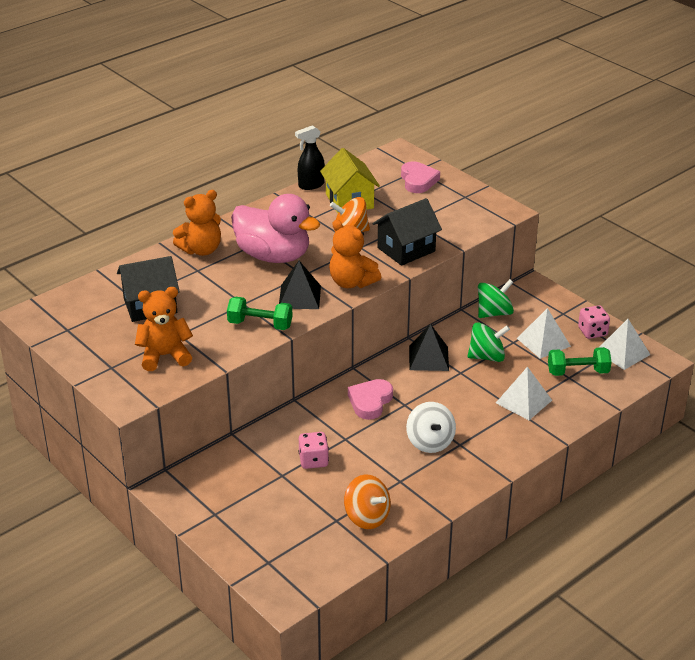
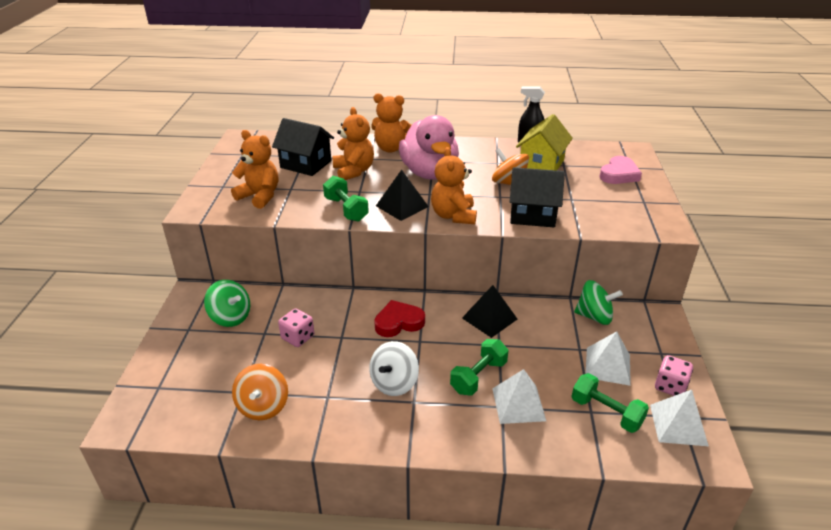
camera: 45 degrees right, 0 degrees up
(206, 289) = (354, 171): none -> orange teddy bear
(370, 402) = (398, 322): pink heart -> red heart
(477, 401) = (478, 377): none -> green dumbbell
(487, 357) = (539, 346): green spinning top -> green spinning top (230, 317)

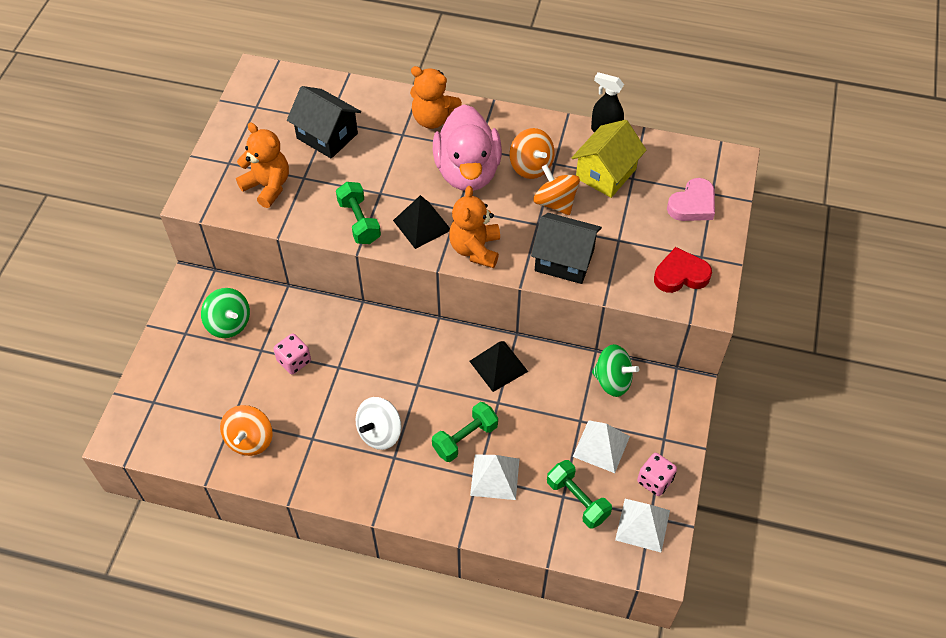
camera: 10 degrees right, 20 degrees up
(354, 171) = (380, 156): orange teddy bear -> none
(398, 322) = (401, 357): red heart -> red heart (680, 275)
(480, 166) = (531, 166): none -> orange spinning top

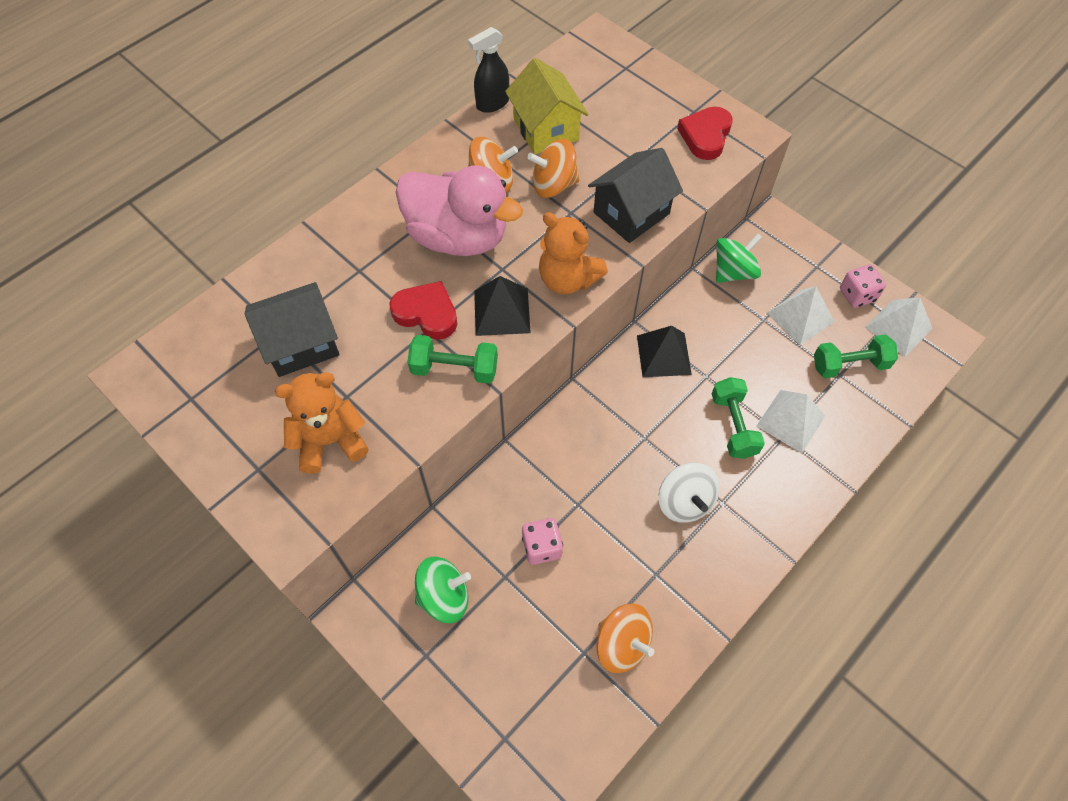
camera: 60 degrees left, 5 degrees up
(392, 186) = (426, 313): none -> red heart
(433, 119) = (360, 232): orange teddy bear -> none
(692, 204) = (629, 87): pink heart -> none

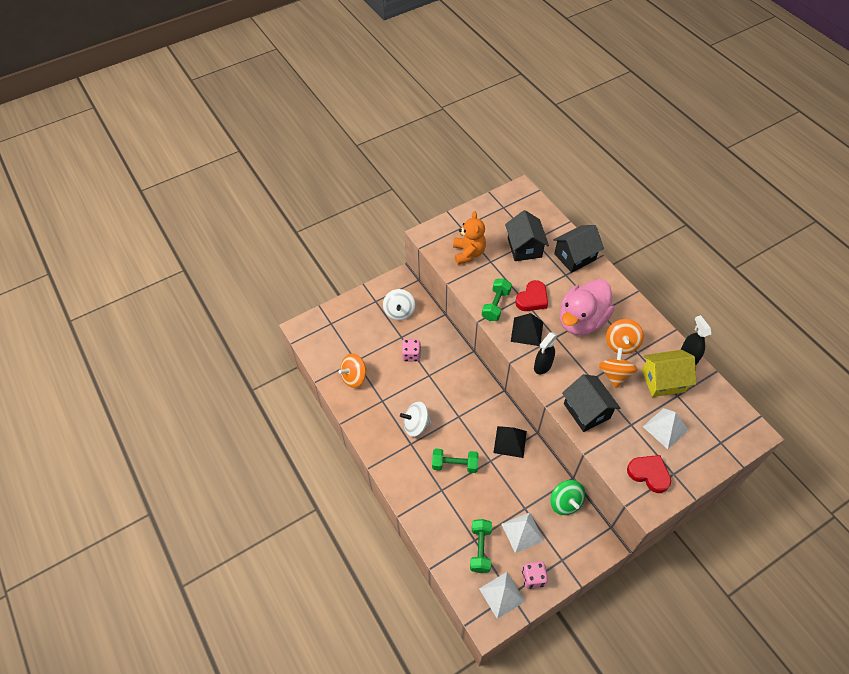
camera: 105 degrees right, 5 degrees down
(314, 261) = (575, 257): none -> black house
(444, 596) = (399, 312): green spinning top -> white spinning top
(567, 279) = (542, 366): orange teddy bear -> black spray bottle
(790, 420) = (450, 498): white pyramid -> white pyramid (665, 428)

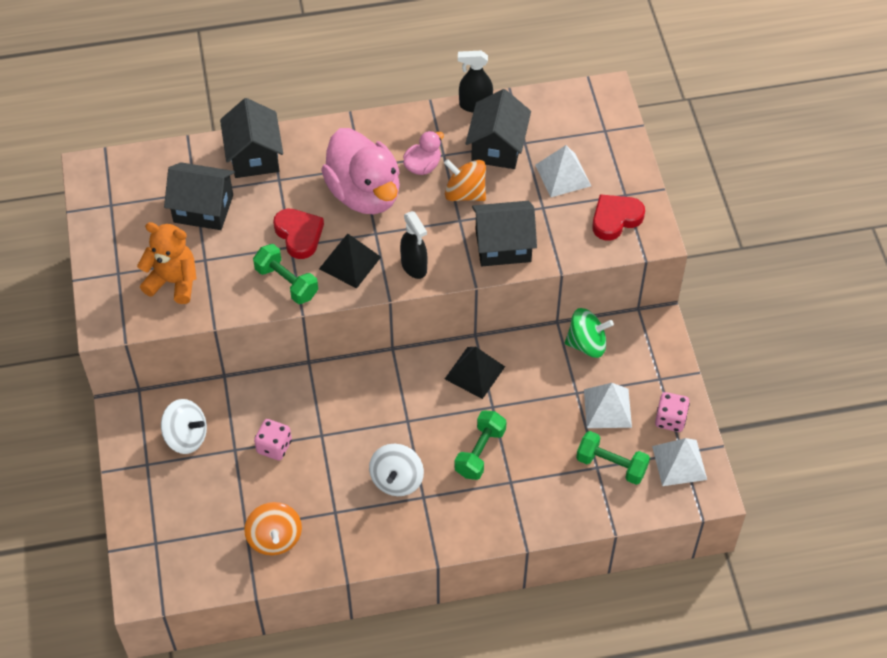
camera: 70 degrees left, 0 degrees up
(621, 344) = (423, 166): orange spinning top -> pink duck
(663, 381) = (497, 147): yellow house -> black house

